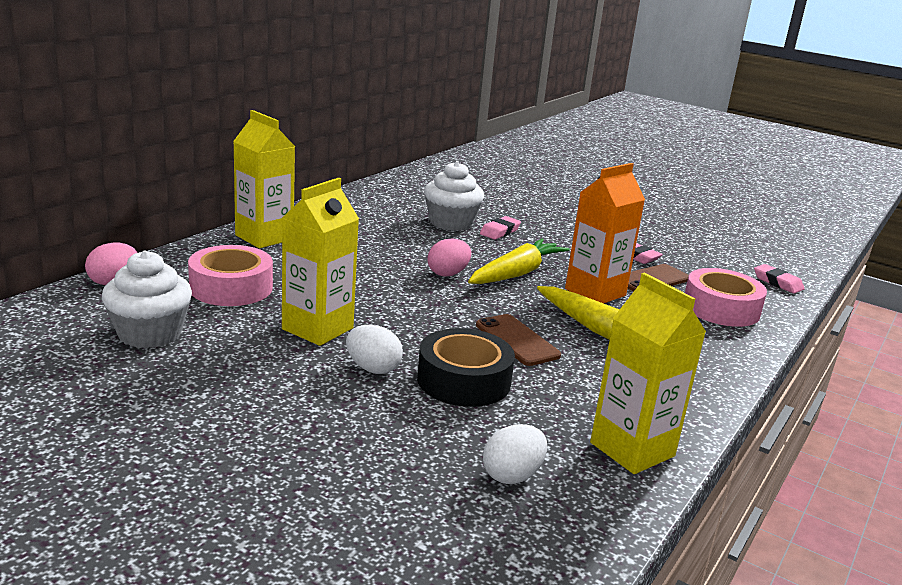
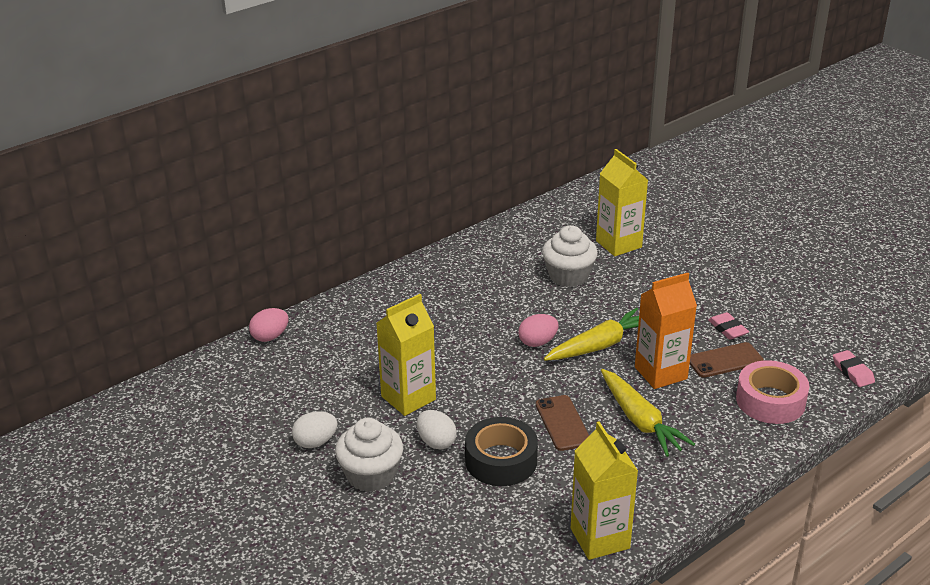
camera: 20 degrees right, 10 degrees up
(150, 334) = (286, 393): white cupcake -> white cupcake (371, 475)
(231, 288) = (355, 349): pink tape -> none
(264, 237) = (397, 290): yellow carton -> yellow carton (618, 244)
(500, 231) = (610, 289): pink eraser -> none
(512, 475) = (498, 549): white egg -> white egg (315, 442)

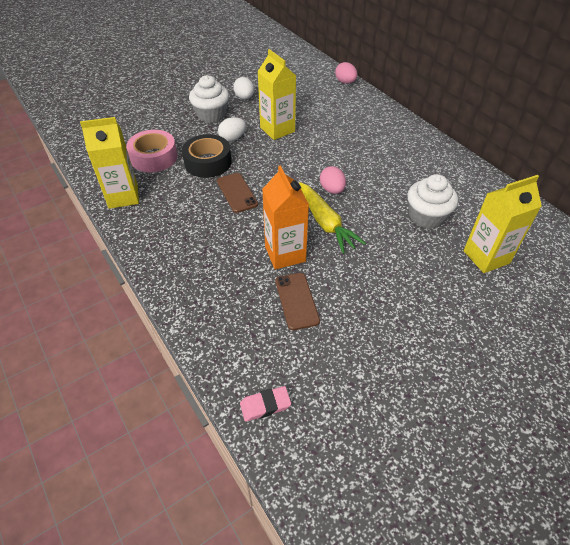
camera: 95 degrees right, 15 degrees up
(563, 423) = (237, 193): brown phone -> brown phone turned 75 degrees clockwise
(640, 420) = (229, 232): yellow carrot -> none
(727, 329) = (344, 313): pink eraser -> none
(770, 401) = (234, 321): pink tape -> pink tape (154, 157)

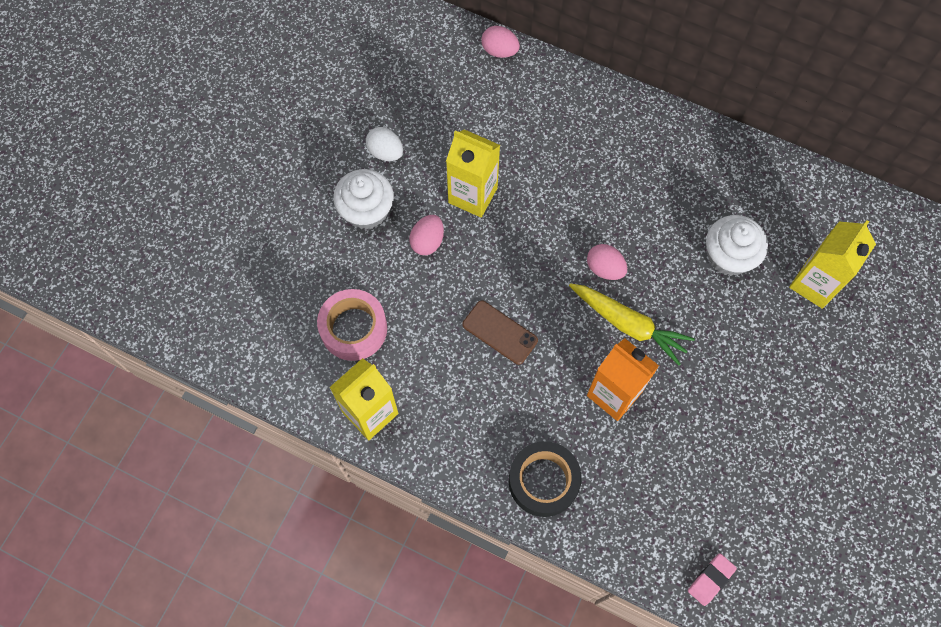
camera: 30 degrees left, 20 degrees up
(208, 162) = (428, 301): black tape -> black tape (543, 481)
(232, 138) = (427, 241): white egg -> pink egg
(297, 301) = (665, 448): brown phone -> none

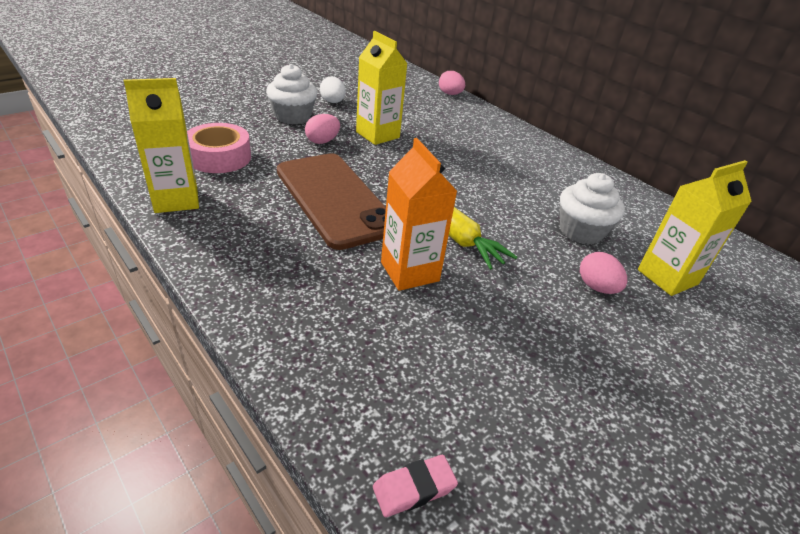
camera: 20 degrees right, 30 degrees down
(499, 332) = (334, 199): brown phone -> brown phone, size x2.10
(543, 481) = (283, 303): black tape -> none
(604, 268) = (457, 199): pink egg -> pink egg (596, 287)

